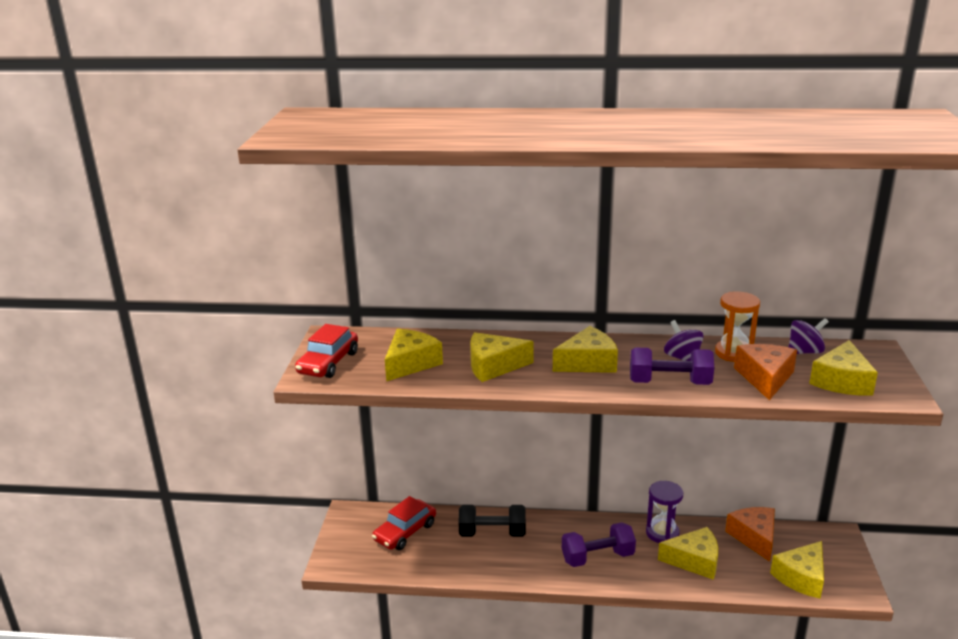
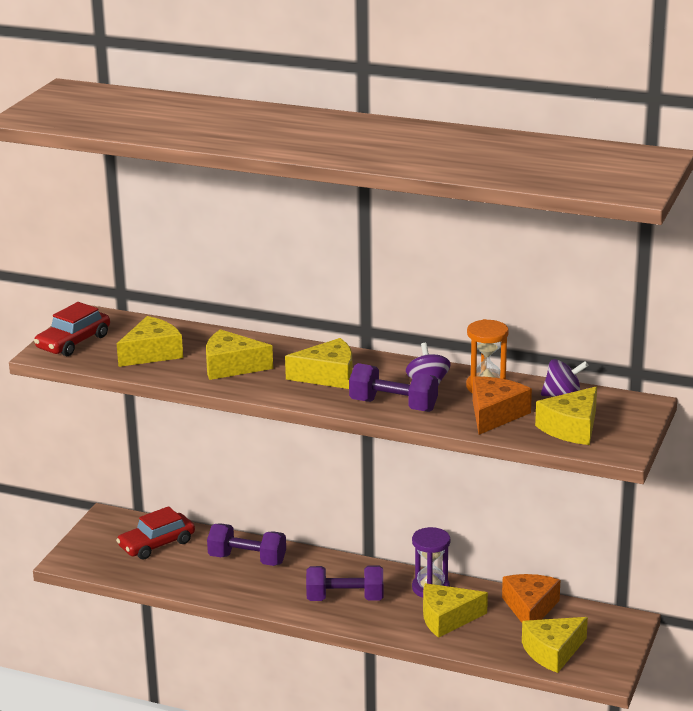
camera: 15 degrees right, 0 degrees up
(492, 533) = (247, 559): black dumbbell -> purple dumbbell
(694, 561) = (447, 618): yellow cheese -> yellow cheese turned 150 degrees clockwise

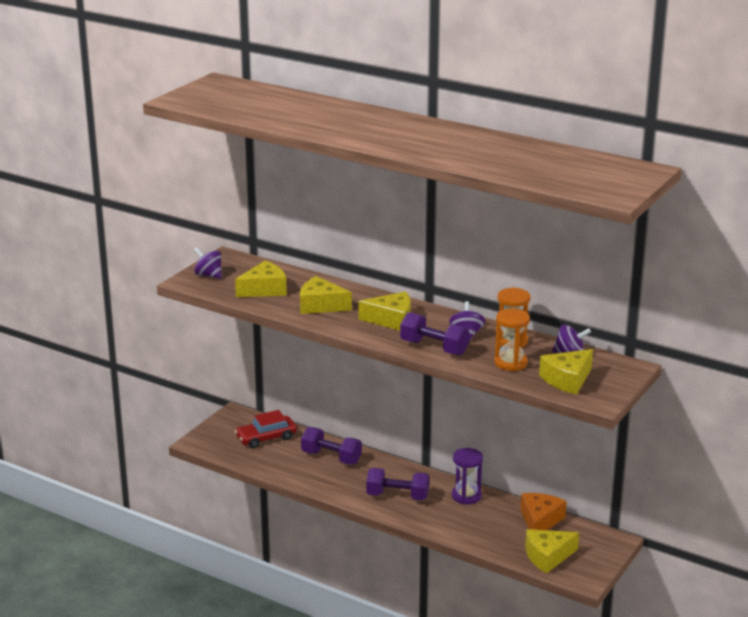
camera: 10 degrees right, 0 degrees up
(73, 342) = (208, 275): red car -> purple spinning top
(447, 618) = (472, 521): yellow cheese -> none
(495, 414) = (510, 363): orange cheese -> orange hourglass

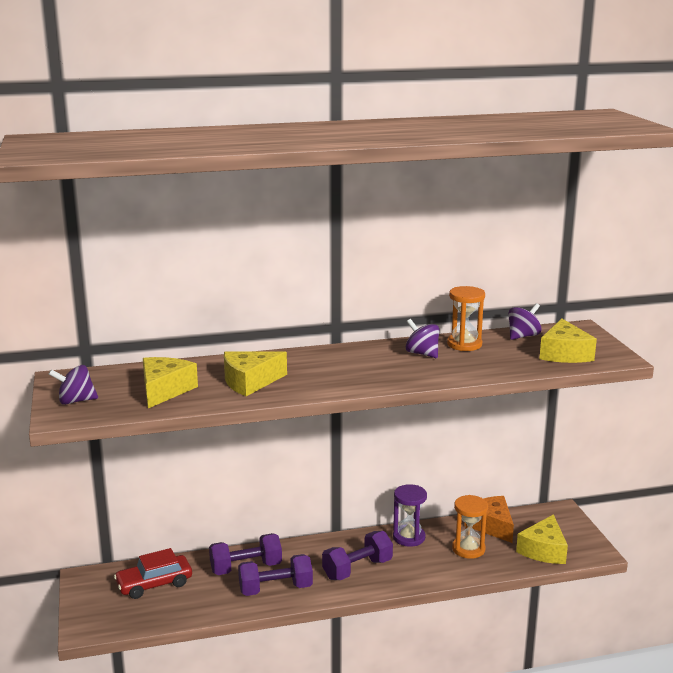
camera: 45 degrees left, 5 degrees down
(266, 438) = (154, 584): red car -> red car turned 45 degrees clockwise
(391, 320) = (339, 368): yellow cheese -> none
(434, 348) = (421, 374): purple dumbbell -> purple dumbbell (275, 589)
(510, 363) = (501, 359): orange hourglass -> orange hourglass (468, 549)

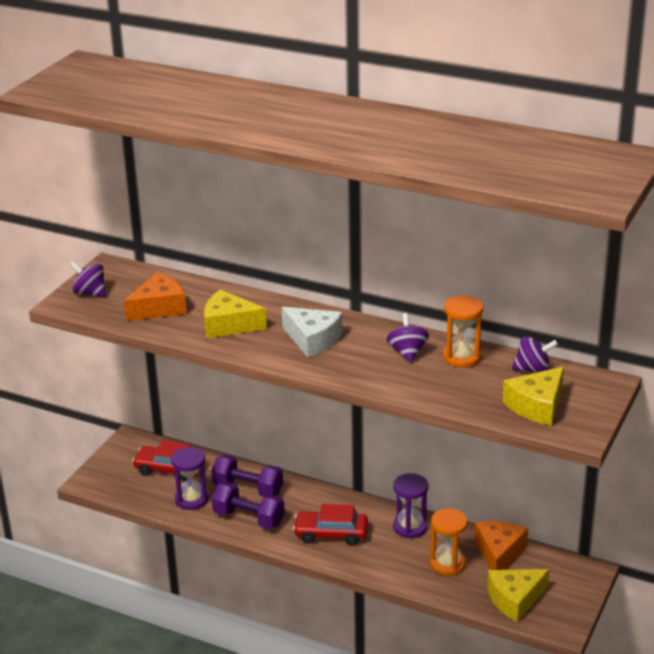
camera: 40 degrees right, 10 degrees up
(164, 390) = (159, 308): yellow cheese -> orange cheese
(206, 598) = (191, 499): none -> purple hourglass
(337, 369) = (312, 340): none -> white cheese
(357, 569) = (331, 534): purple dumbbell -> red car

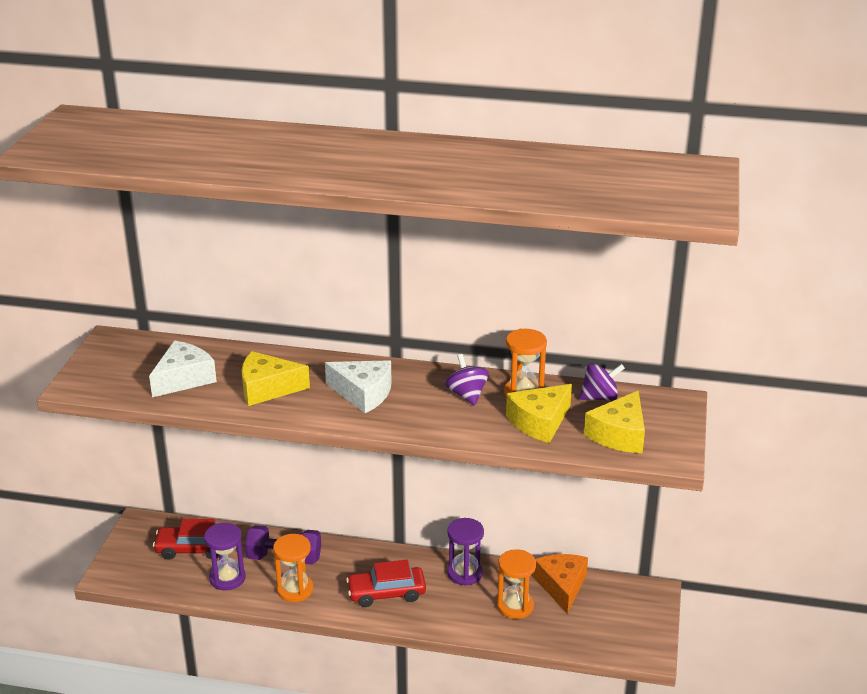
camera: 15 degrees left, 0 degrees up
(90, 293) = (100, 371): purple spinning top -> none
(159, 308) = (184, 379): orange cheese -> white cheese
(248, 518) = (295, 590): purple dumbbell -> orange hourglass
(515, 599) = (594, 633): yellow cheese -> yellow cheese (539, 422)

